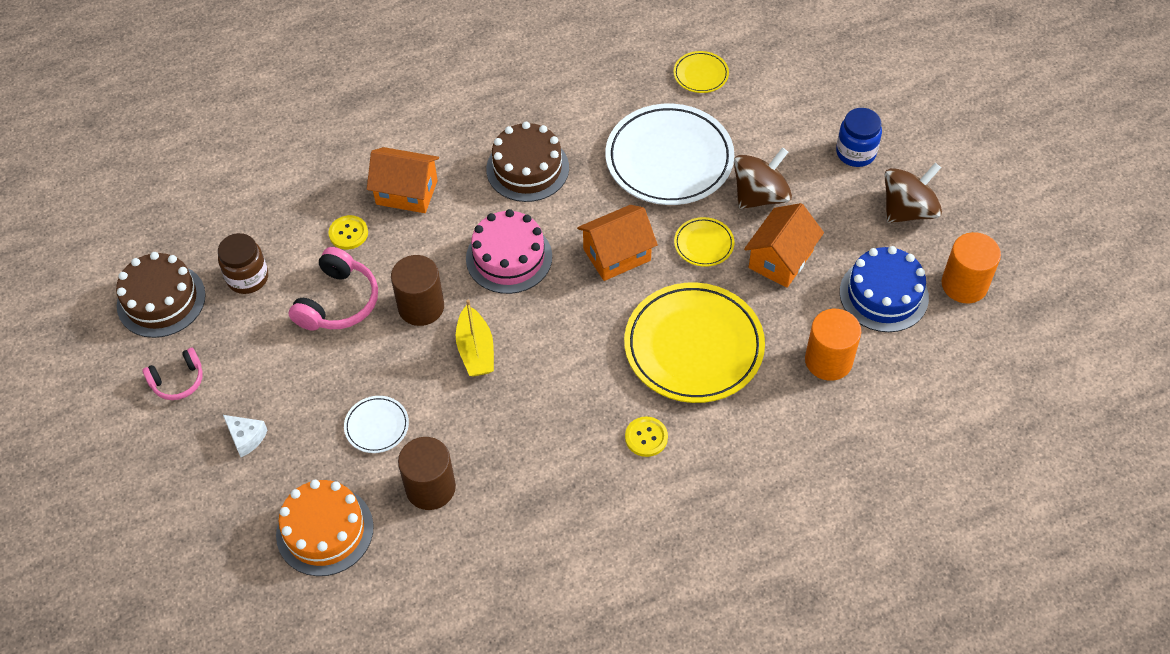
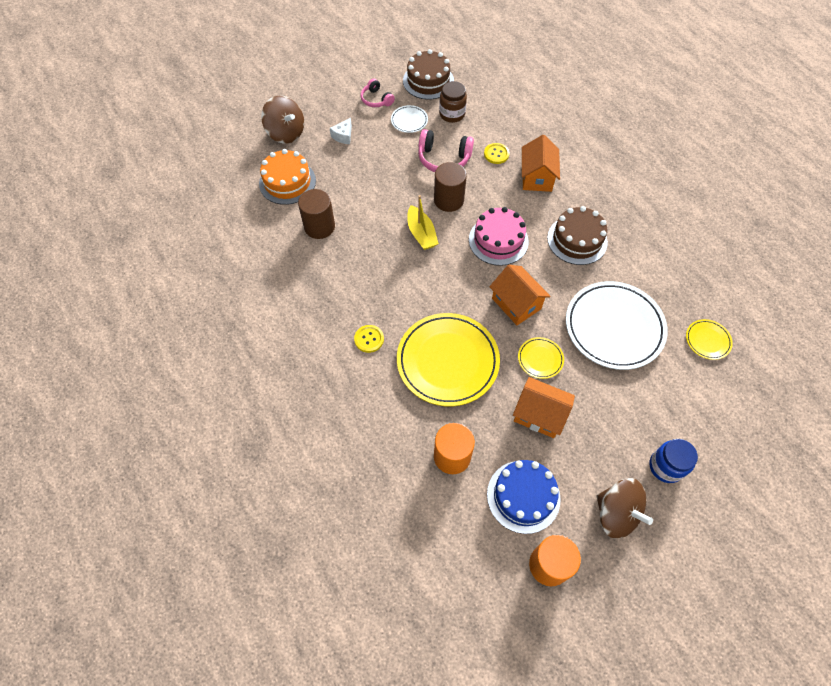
camera: 80 degrees right, 5 degrees up
(377, 426) = (358, 193): white plate -> white plate (409, 121)
(476, 350) = (421, 234): yellow boat -> yellow boat turned 90 degrees counterclockwise
(760, 195) = (597, 394): brown spinning top -> brown spinning top (286, 133)

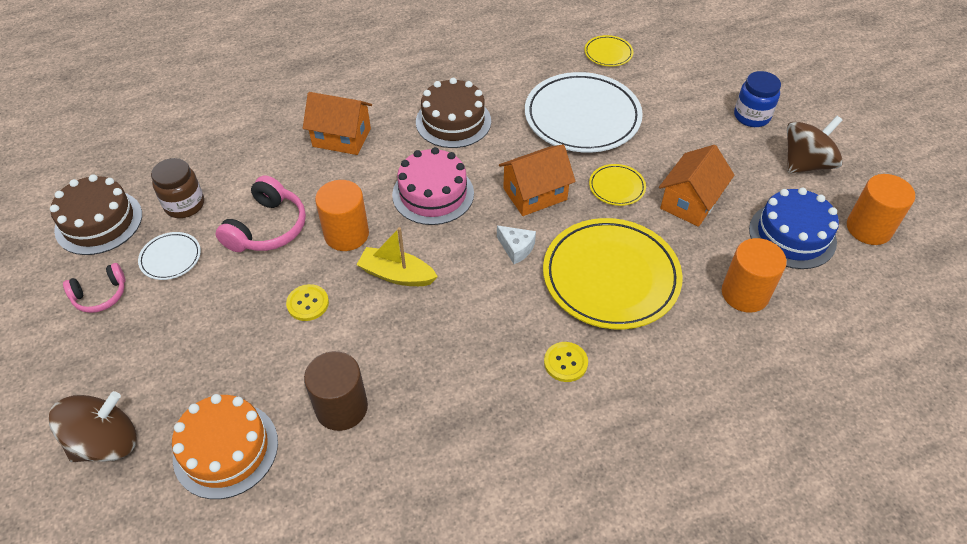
camera: 80 degrees left, 10 degrees down
(343, 136) = (158, 352): white cheese -> white cheese (516, 248)
(421, 234) = (397, 275): yellow boat -> yellow boat turned 150 degrees counterclockwise
(448, 200) = (346, 234): brown cylinder -> orange cylinder
(496, 154) = (284, 170): yellow button -> yellow button (308, 303)

